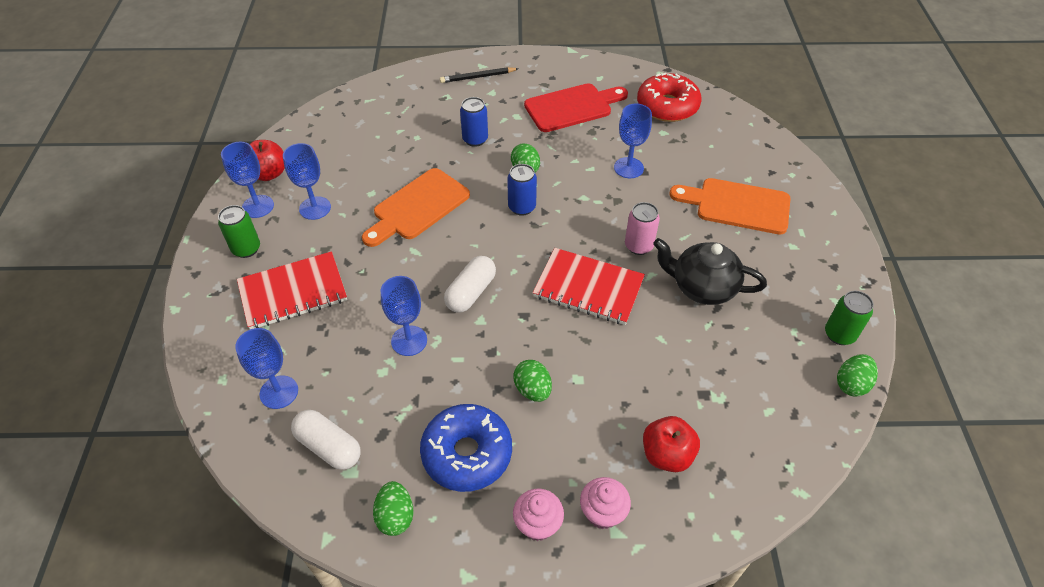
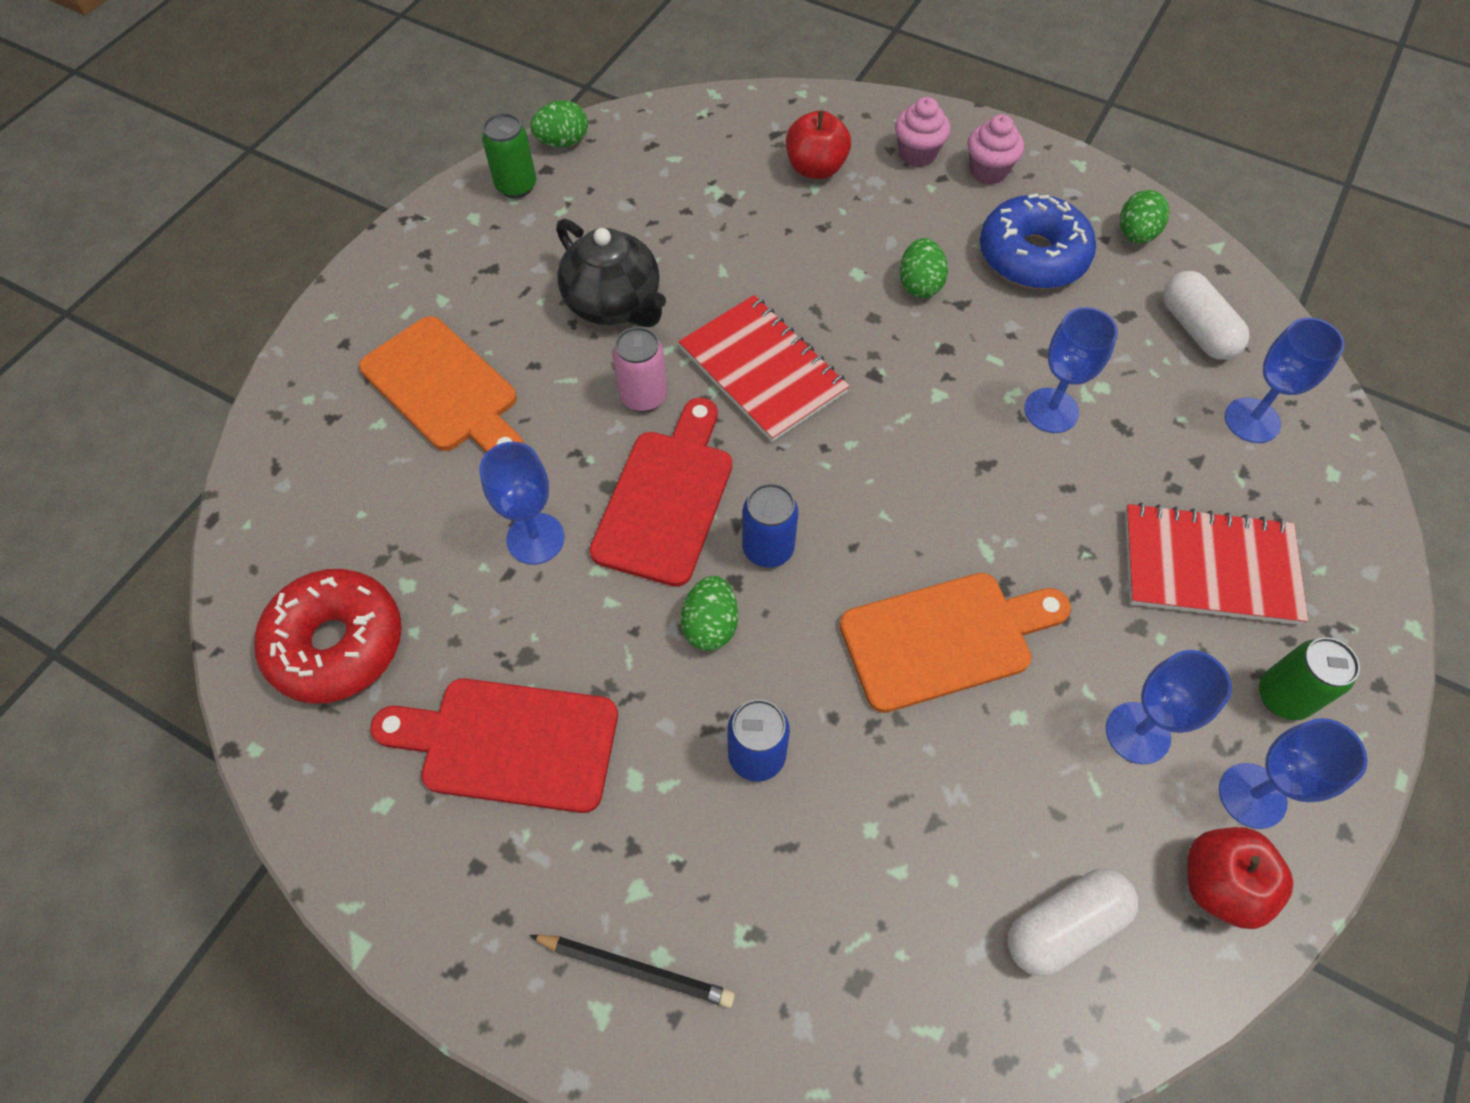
camera: 150 degrees left, 10 degrees up
(471, 292) = (931, 440): white capsule -> white capsule (1064, 926)
(585, 207) = (666, 498): none -> red cutting board

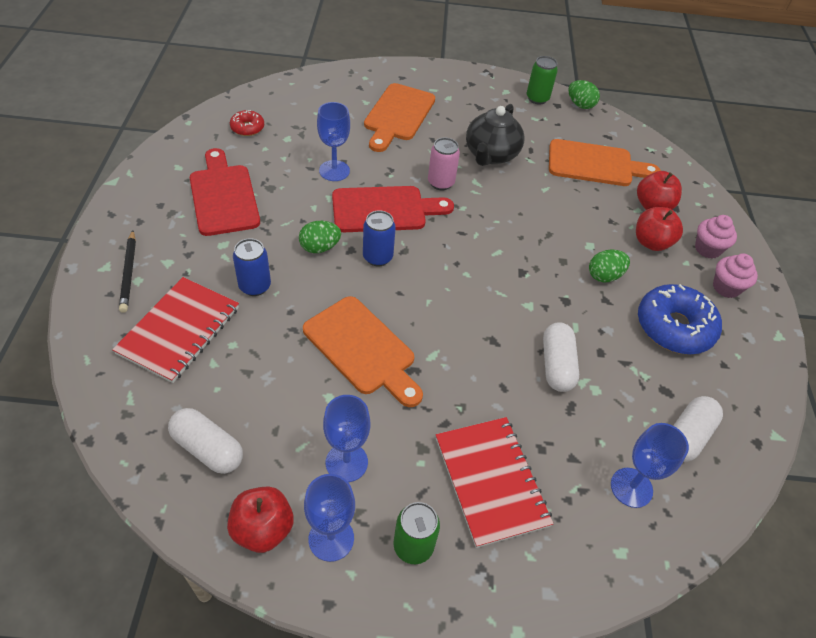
camera: 60 degrees right, 10 degrees down
(337, 644) = (247, 128): red donut -> red donut, size x0.51
(701, 188) = (595, 164): none -> orange cutting board
(762, 370) = (490, 223): red notebook -> red notebook (179, 330)
(881, 204) = (651, 242): none -> red apple
(1051, 410) = (556, 365): blue goblet -> white capsule
(1135, 235) = (743, 382): green egg -> none

